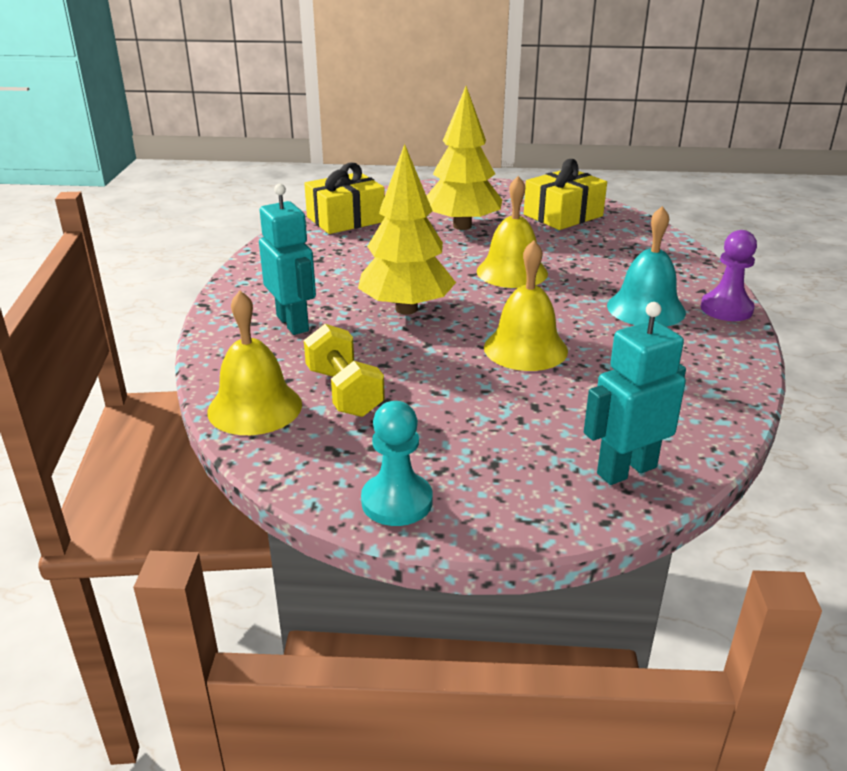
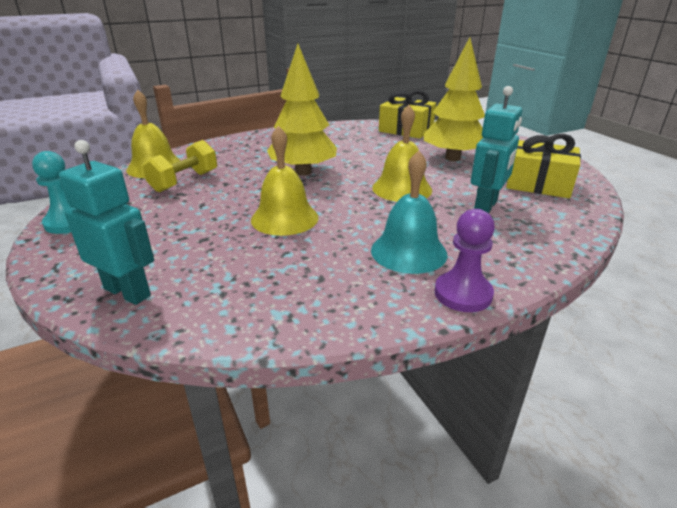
camera: 60 degrees right, 0 degrees up
(293, 323) = (254, 152): turquoise robot -> turquoise robot (486, 206)

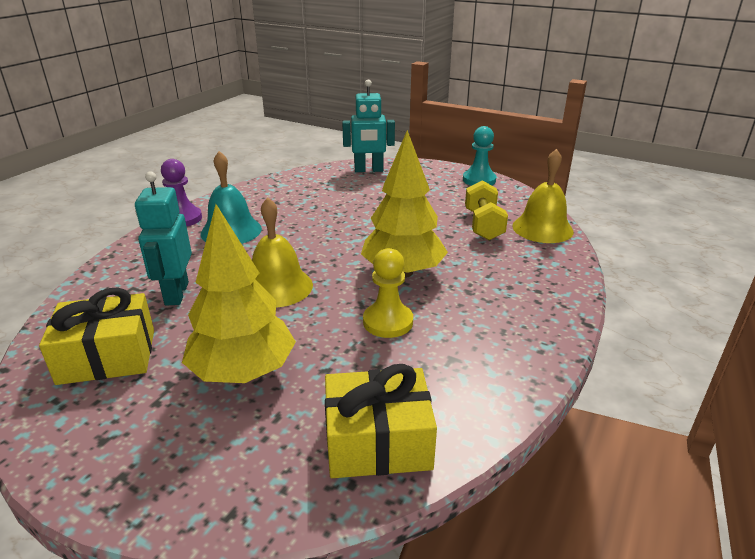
camera: 145 degrees right, 0 degrees up
(284, 218) = (348, 224): yellow bell -> none
(352, 155) = (388, 322): none -> yellow pawn

